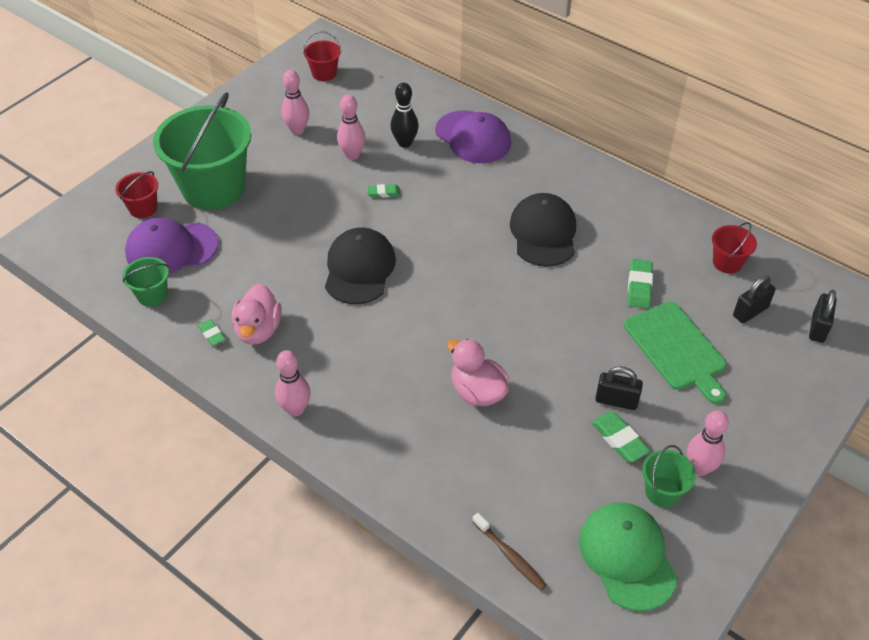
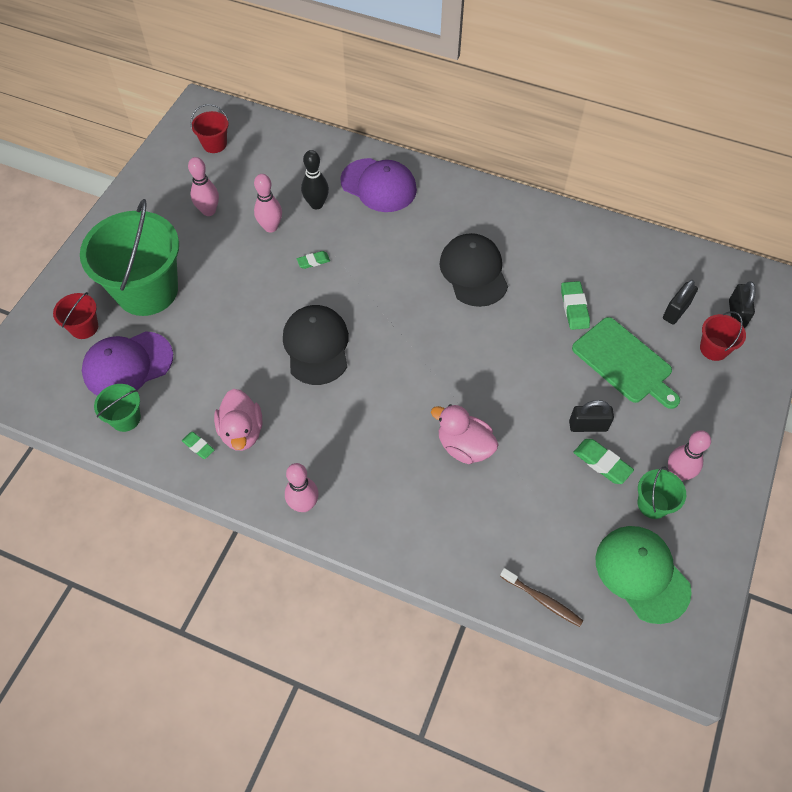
camera: 15 degrees left, 10 degrees up
(727, 262) = (642, 267): red bucket -> red bucket (713, 349)

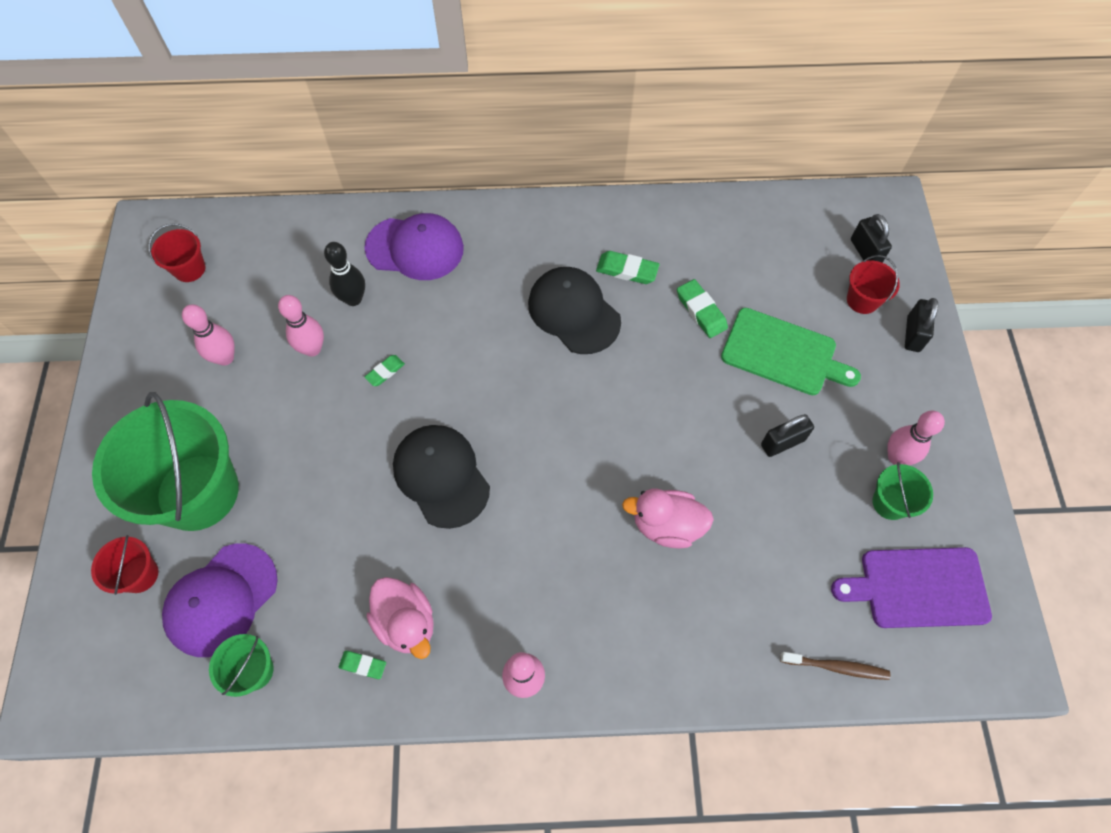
camera: 25 degrees left, 5 degrees up
(602, 463) = (817, 479): green eraser -> green eraser (627, 270)
(642, 574) = (918, 587): green cap -> purple cutting board
(676, 311) = (805, 273): black padlock -> black padlock (913, 334)

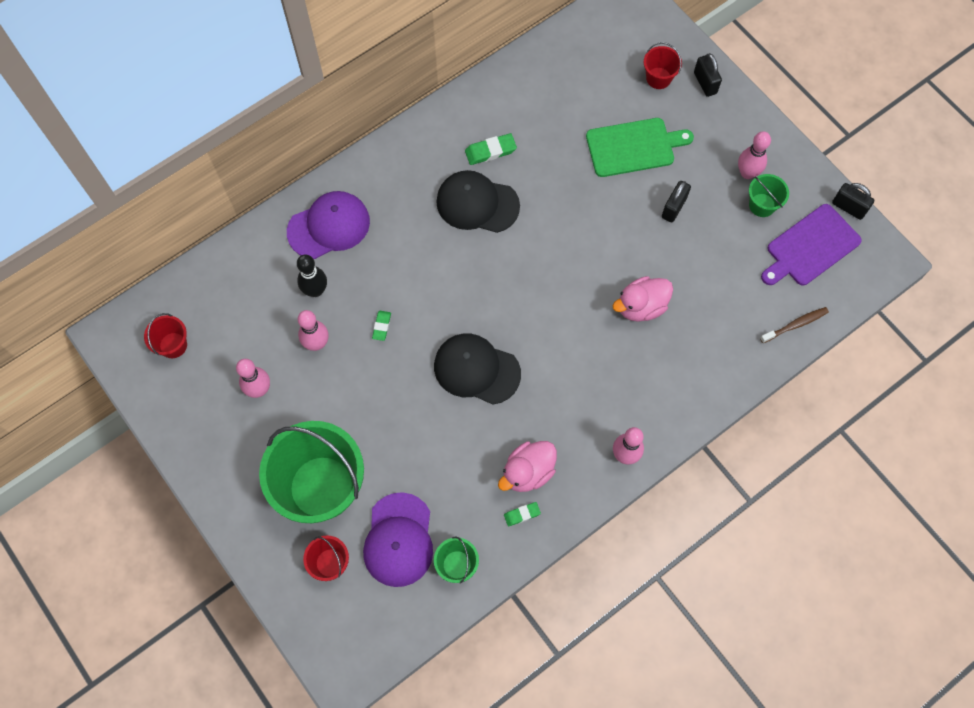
camera: 35 degrees left, 5 degrees up
(406, 622) = (528, 472): pink duck -> pink duck turned 120 degrees clockwise
(701, 311) = (561, 150): green eraser -> none
(865, 252) = (637, 42): black padlock -> black padlock (848, 207)

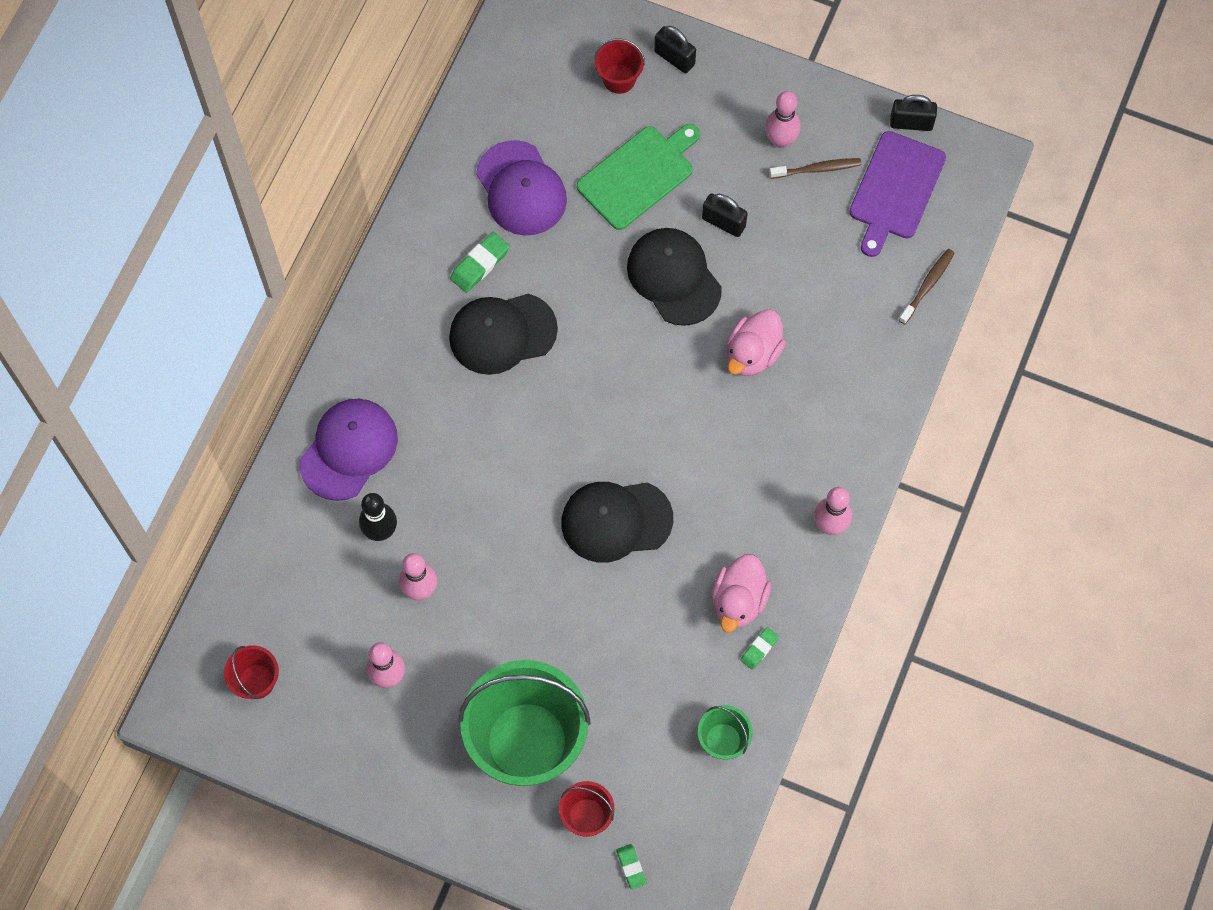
camera: 30 degrees left, 0 degrees up
(381, 326) = (481, 530): green eraser -> green eraser (631, 867)
(399, 540) = (645, 750): purple cap -> purple cap (521, 189)
(617, 226) = (674, 277): none -> black cap
(674, 208) = (723, 222): black padlock -> black padlock turned 60 degrees counterclockwise
(762, 205) = (817, 169): green bucket -> brown toothbrush

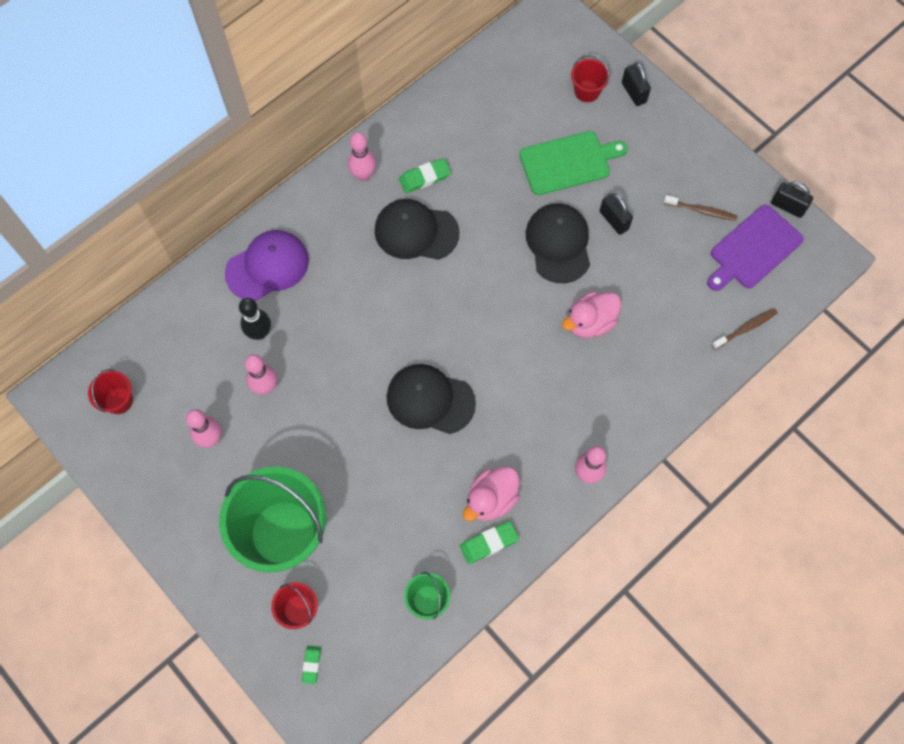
camera: 25 degrees right, 0 degrees up
(521, 189) = (480, 138): purple cap -> none
(759, 649) = (489, 543): green eraser -> green eraser, size x1.59
(780, 140) = (684, 180): pink bowling pin -> pink bowling pin (363, 175)

